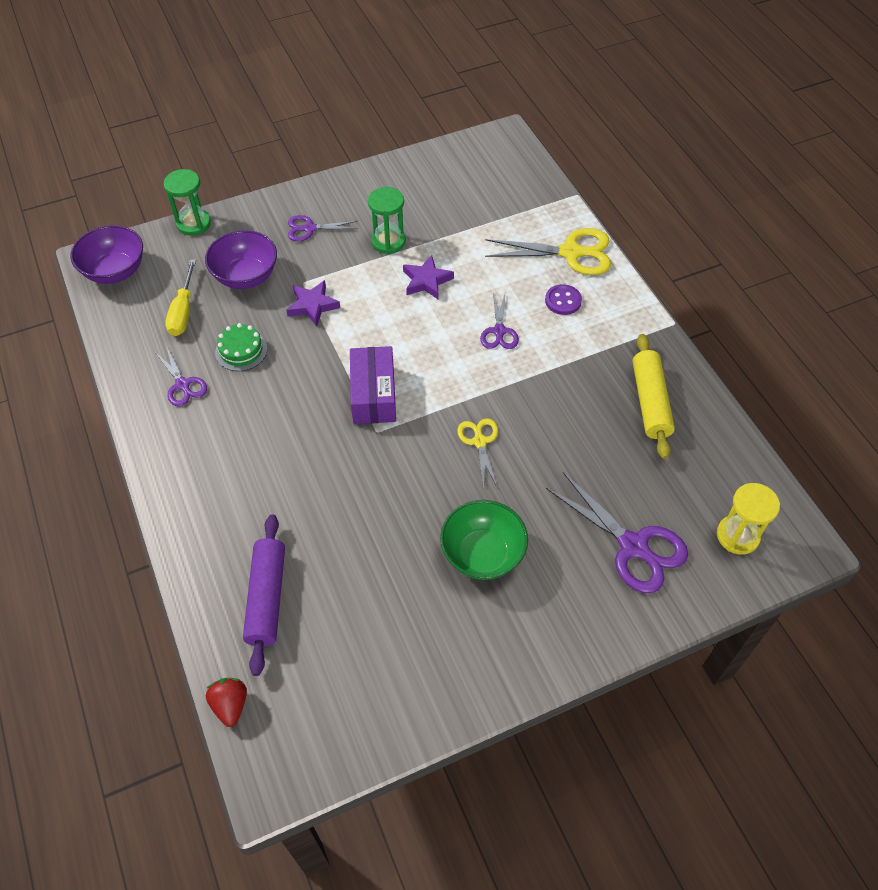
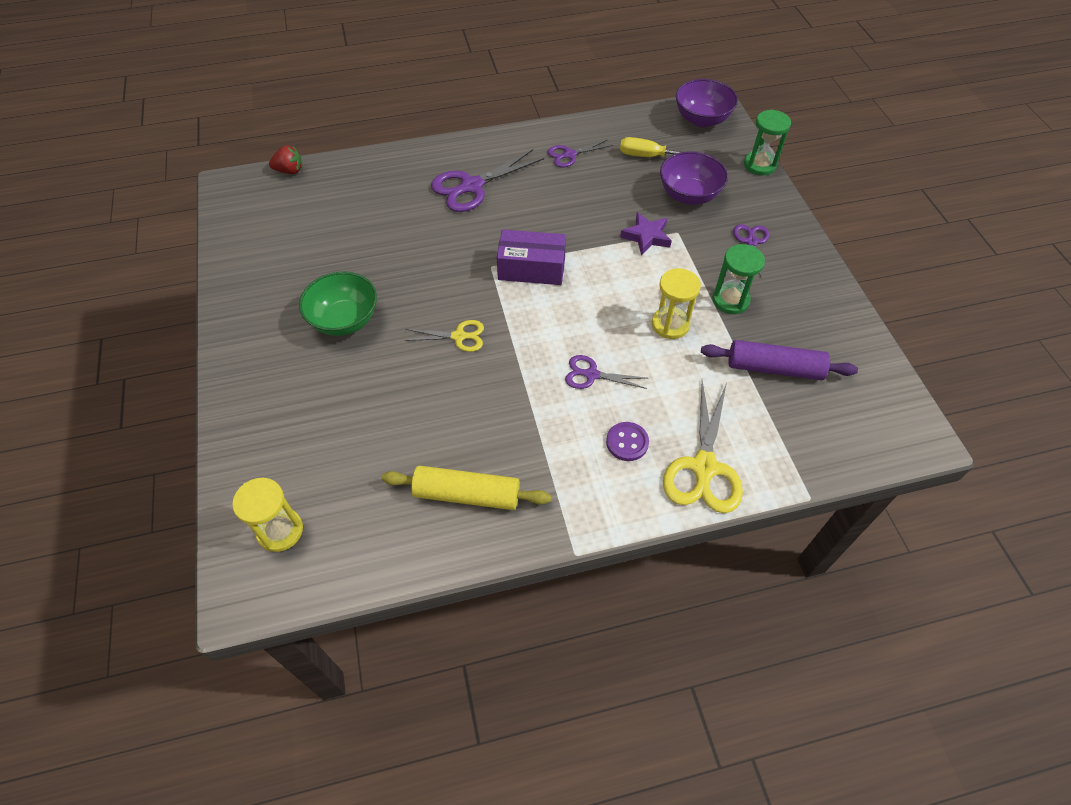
camera: 100 degrees right, 0 degrees up
(241, 350) = (600, 188): green cake -> none
(267, 598) = (360, 191): purple rolling pin -> purple rolling pin (774, 368)
(426, 281) = (670, 324): purple star -> yellow hourglass
(634, 547) = (305, 434): purple scissors -> purple scissors (471, 187)

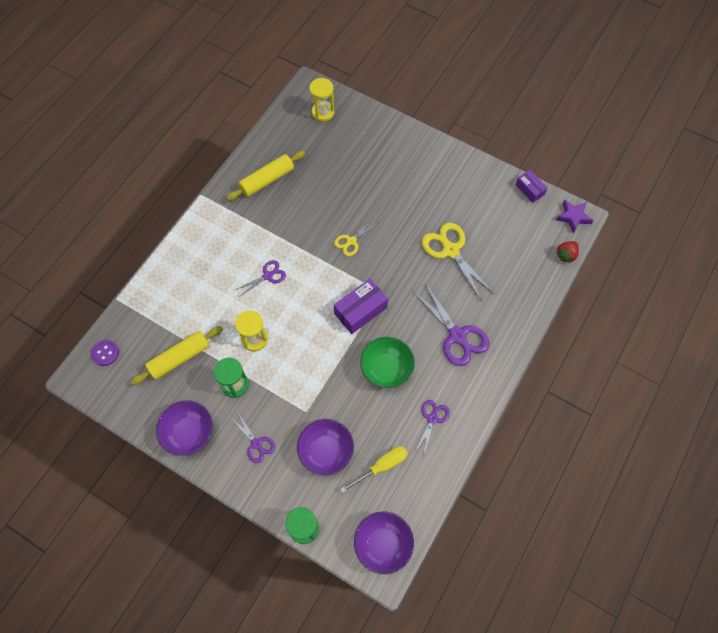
camera: 135 degrees right, 10 degrees up
(224, 240) = (529, 189): none -> purple box
(344, 320) = (413, 203): green bowl -> green bowl (386, 369)
(471, 187) = (457, 336): purple scissors -> purple scissors turned 135 degrees clockwise
(627, 442) = (220, 256): purple button -> purple button (105, 353)
(646, 236) = (321, 391): purple star -> purple star (573, 217)
(704, 468) = (175, 273): yellow scissors -> yellow scissors (450, 250)
(774, 368) = (179, 358): purple rolling pin -> yellow rolling pin
(816, 294) = (189, 433): none -> purple bowl

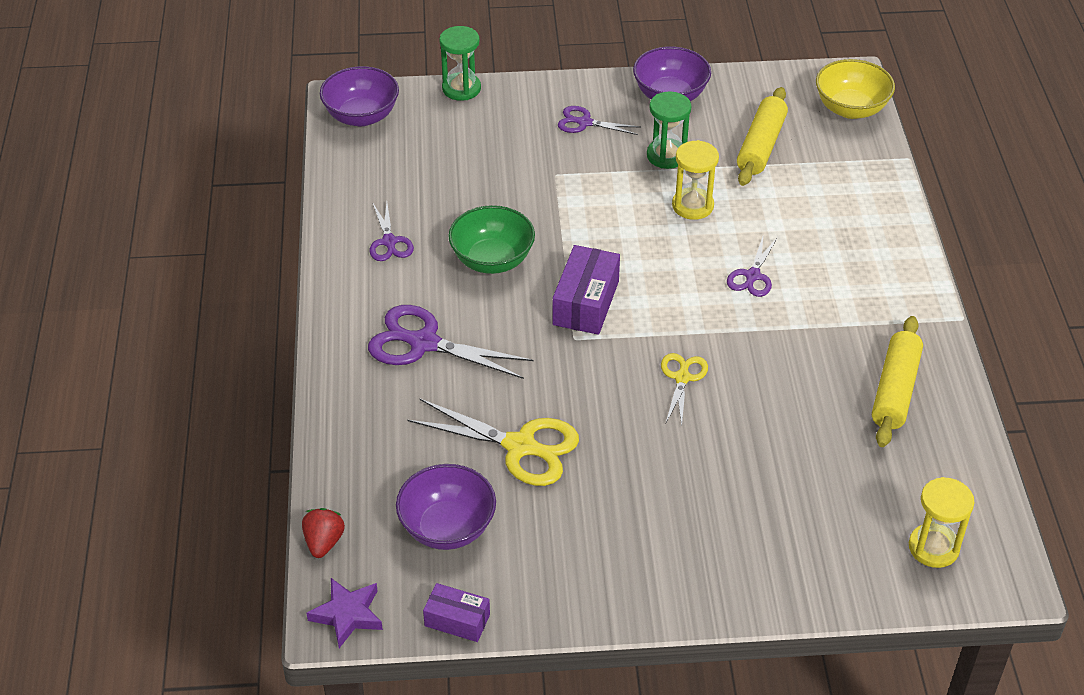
camera: 145 degrees right, 20 degrees down
(105, 353) = (851, 109): purple button -> yellow bowl
(326, 451) = (496, 153): purple bowl -> purple bowl (447, 527)
(381, 466) = (417, 172): yellow screwdriver -> none

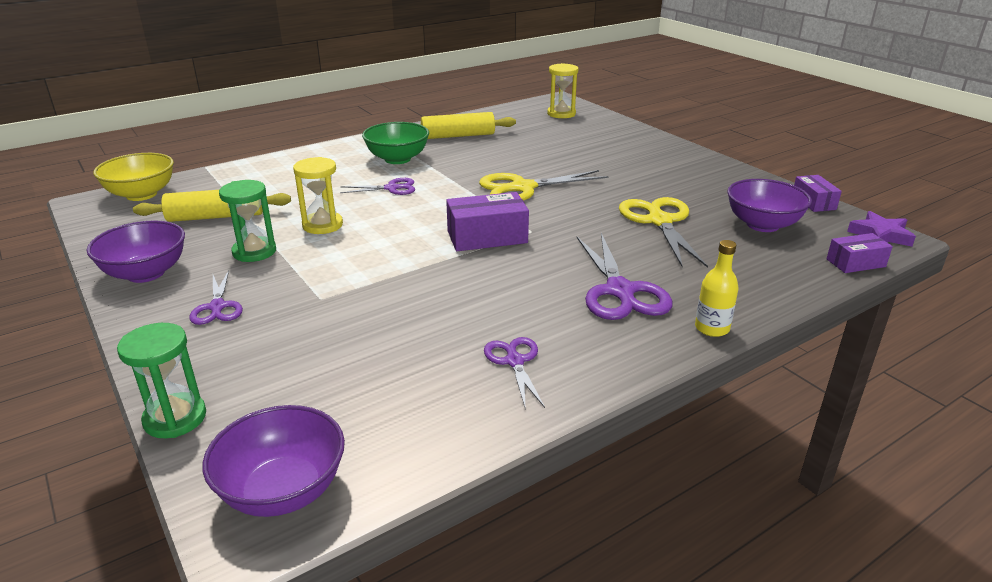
camera: 120 degrees left, 15 degrees down
(324, 542) = (855, 263): red strawberry -> purple box
(330, 367) = (712, 328): none -> yellow bottle
(389, 242) = (514, 361): purple scissors -> purple scissors turned 60 degrees counterclockwise
(492, 260) = (479, 292): green bowl -> green bowl (397, 159)
(682, 377) = (522, 188): yellow scissors -> yellow scissors, size x1.75

